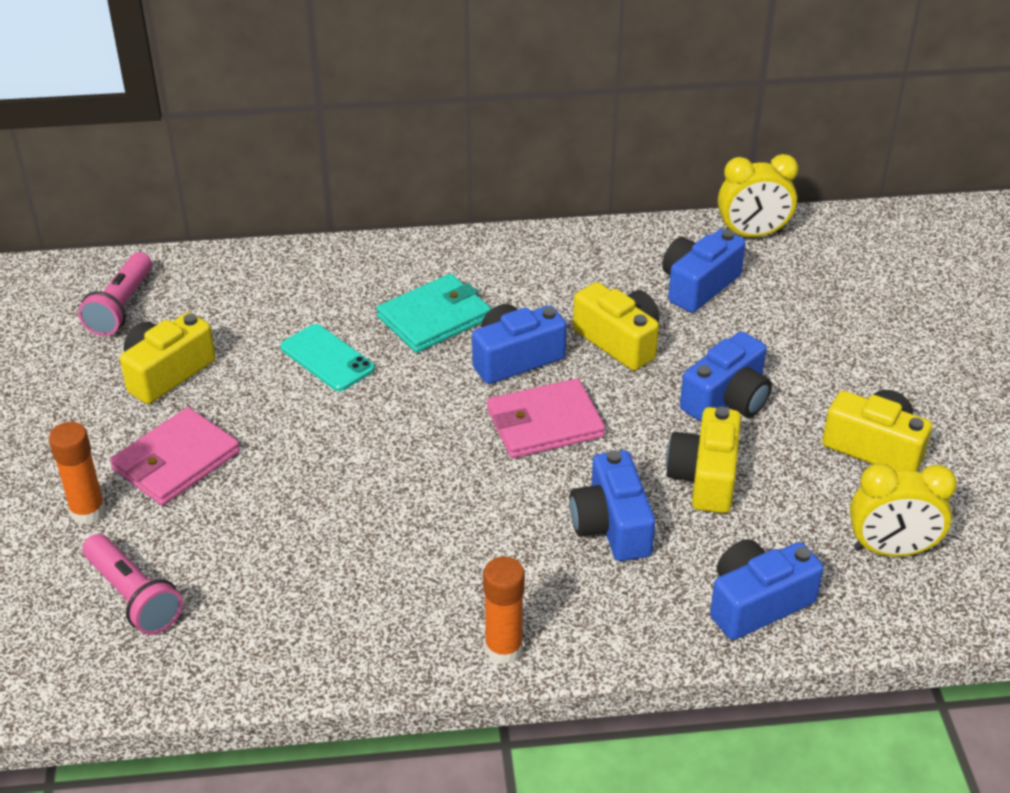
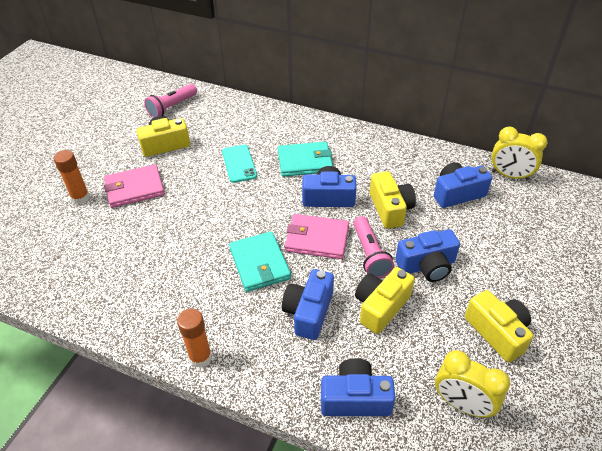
camera: 30 degrees right, 5 degrees up
(133, 597) = (63, 247): pink flashlight -> pink flashlight (370, 254)
(486, 491) = (259, 263): none -> turquoise wallet

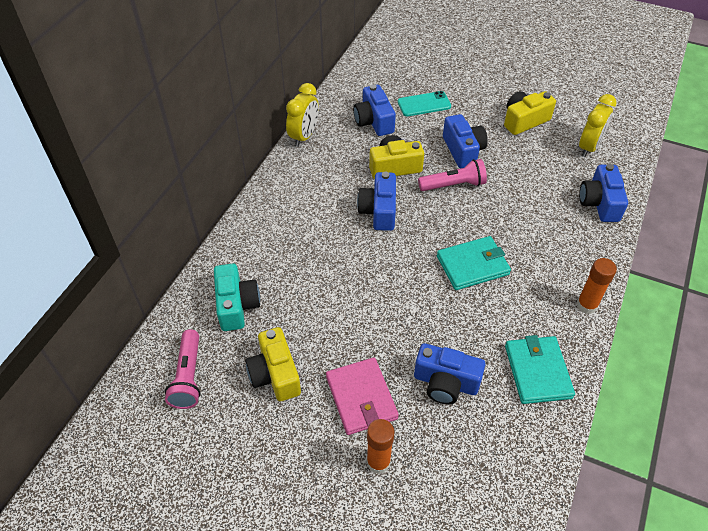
camera: 90 degrees left, 5 degrees up
(172, 107) = (188, 376): pink flashlight -> pink flashlight turned 45 degrees clockwise
(228, 123) = (236, 305): none -> turquoise camera
(239, 163) = (320, 289): turquoise phone -> turquoise phone (424, 104)
(305, 161) = (320, 229): turquoise wallet -> turquoise wallet (537, 371)
(308, 312) = (524, 229): blue camera -> blue camera (445, 383)
(317, 239) = (436, 221): pink wallet -> none
(380, 306) = (511, 182): yellow camera -> none
(510, 175) = (350, 86): yellow clock -> yellow clock (304, 136)

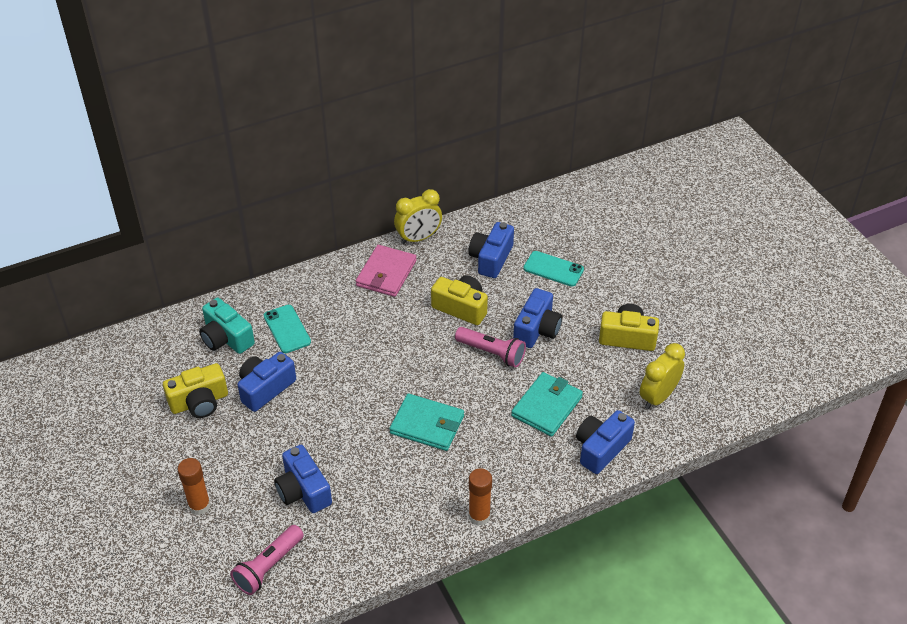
camera: 40 degrees right, 5 degrees down
(188, 376) = (146, 365): pink flashlight -> pink flashlight (268, 566)
(236, 305) = (226, 338): turquoise camera -> turquoise camera turned 105 degrees clockwise
(275, 374) = (199, 402): yellow camera -> yellow camera turned 135 degrees counterclockwise
(280, 265) = (287, 329): none -> turquoise phone
(361, 398) = (236, 458): pink wallet -> pink wallet (386, 273)
(379, 211) = (406, 335): blue camera -> blue camera (265, 388)
(537, 371) = (378, 532): turquoise wallet -> turquoise wallet (547, 406)
(589, 147) = (658, 397): yellow clock -> yellow clock turned 150 degrees clockwise

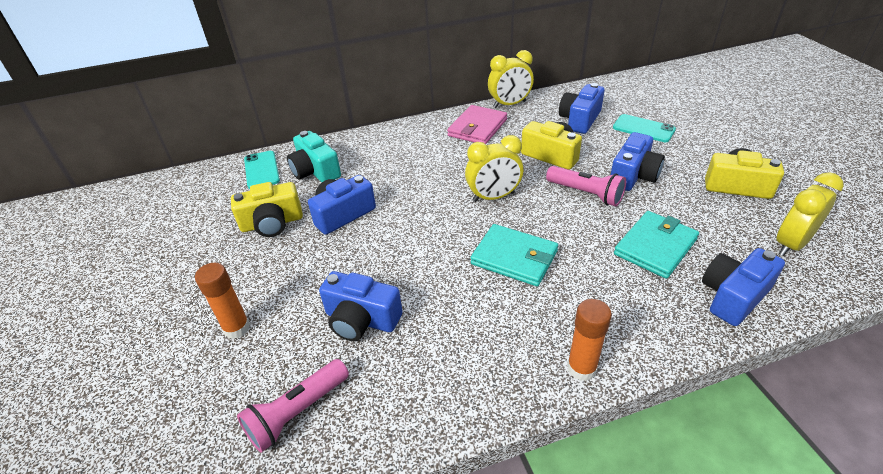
camera: 10 degrees right, 5 degrees down
(287, 329) = (375, 166): turquoise phone -> turquoise phone (261, 170)
(303, 491) = (361, 320): blue camera -> blue camera turned 45 degrees counterclockwise
(406, 361) = (493, 197): none -> yellow clock

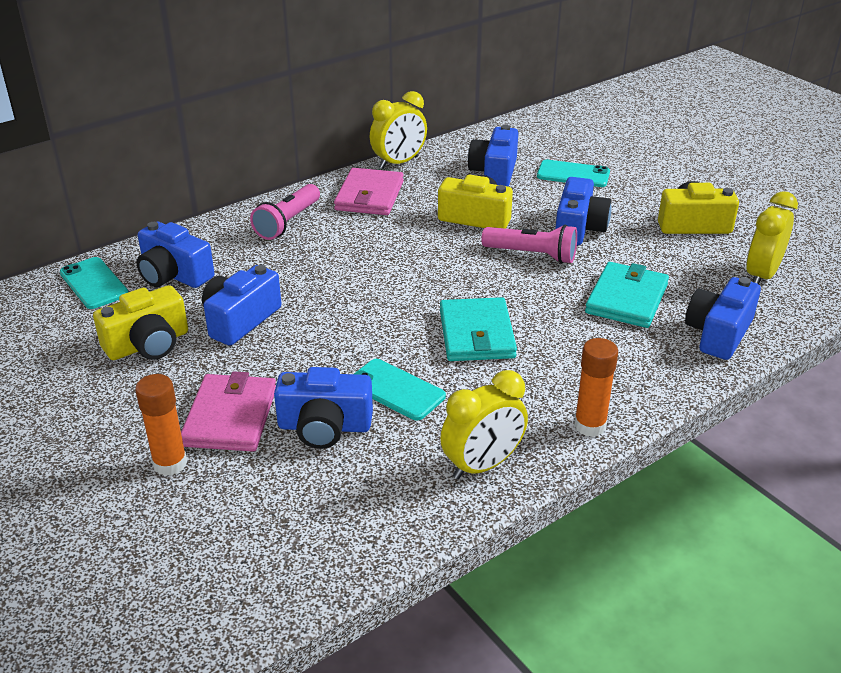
camera: 20 degrees left, 5 degrees down
(297, 412) = (296, 528): pink flashlight -> pink flashlight (288, 222)
(298, 296) = (230, 417): none -> pink wallet
(315, 171) = (174, 275): turquoise camera -> blue camera
(430, 297) = (396, 390): none -> turquoise phone
(493, 197) = (425, 273): yellow clock -> yellow clock (482, 465)
(514, 258) = (476, 334): turquoise wallet -> turquoise wallet turned 75 degrees clockwise

